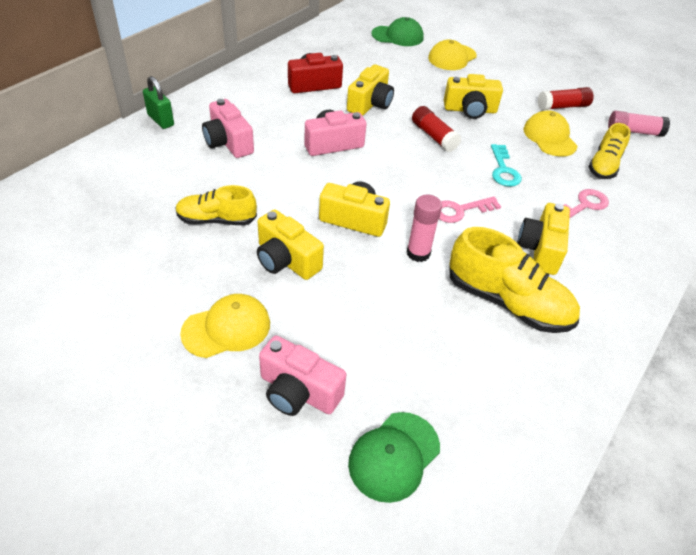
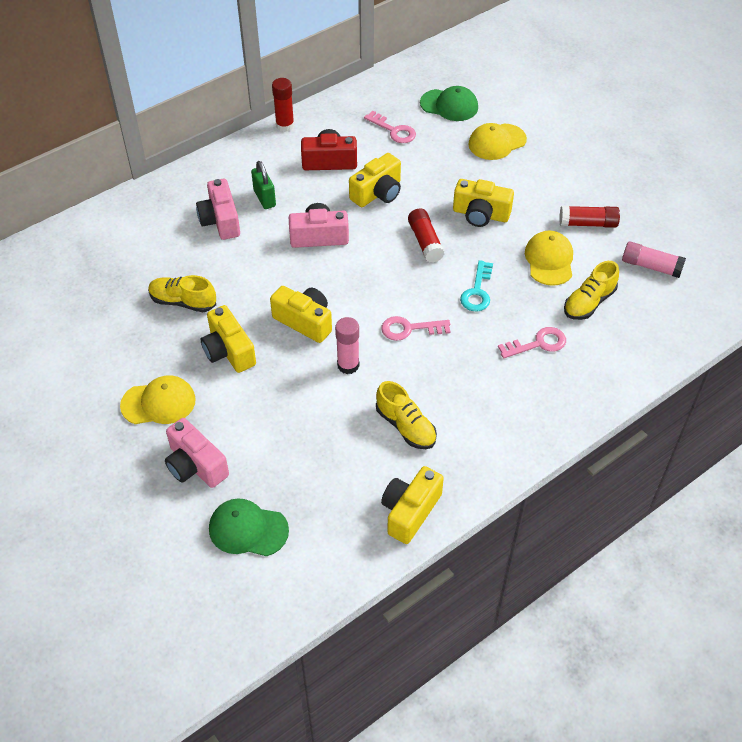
camera: 20 degrees right, 5 degrees up
(161, 120) = (167, 186): green padlock -> green padlock (264, 198)
(259, 62) = (285, 125): none -> red glue stick
(360, 57) = (394, 130): none -> pink key
(394, 456) = (248, 529): green cap -> green cap turned 45 degrees clockwise
(507, 302) = (406, 426): yellow shoe -> yellow shoe, size x0.64
(540, 249) = (466, 382): yellow camera -> yellow camera (410, 511)

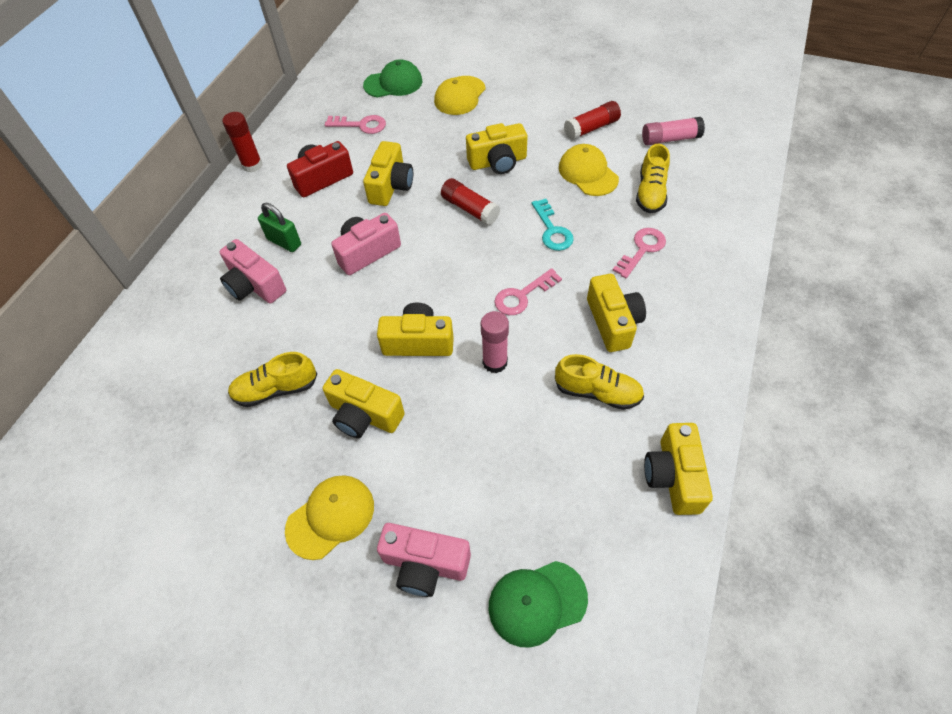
camera: 30 degrees left, 5 degrees up
(463, 385) = (613, 322): none -> yellow camera

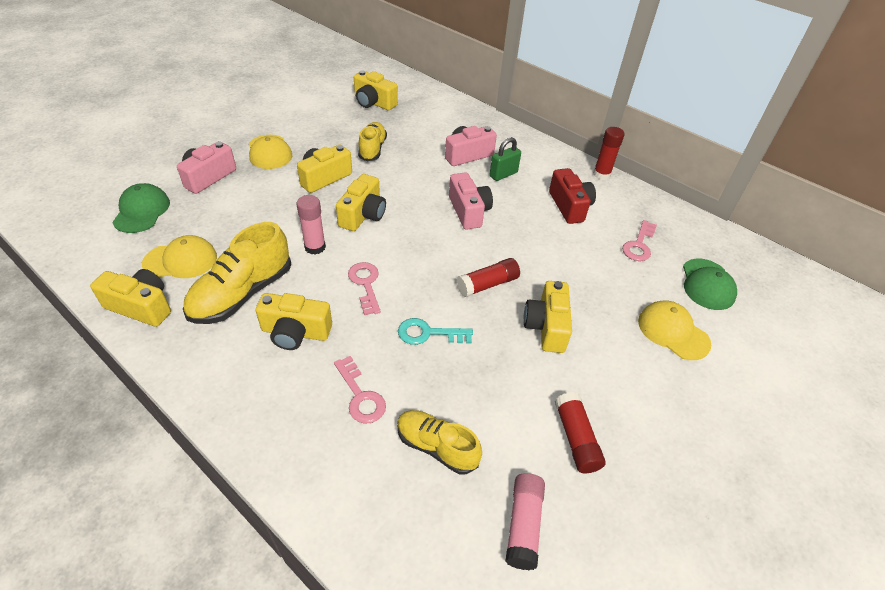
camera: 105 degrees right, 10 degrees down
(391, 186) = (542, 243): yellow camera -> yellow camera (373, 103)
(588, 173) = (496, 399): yellow cap -> yellow cap (181, 260)
(597, 392) = (242, 294): yellow shoe -> yellow shoe, size x1.57

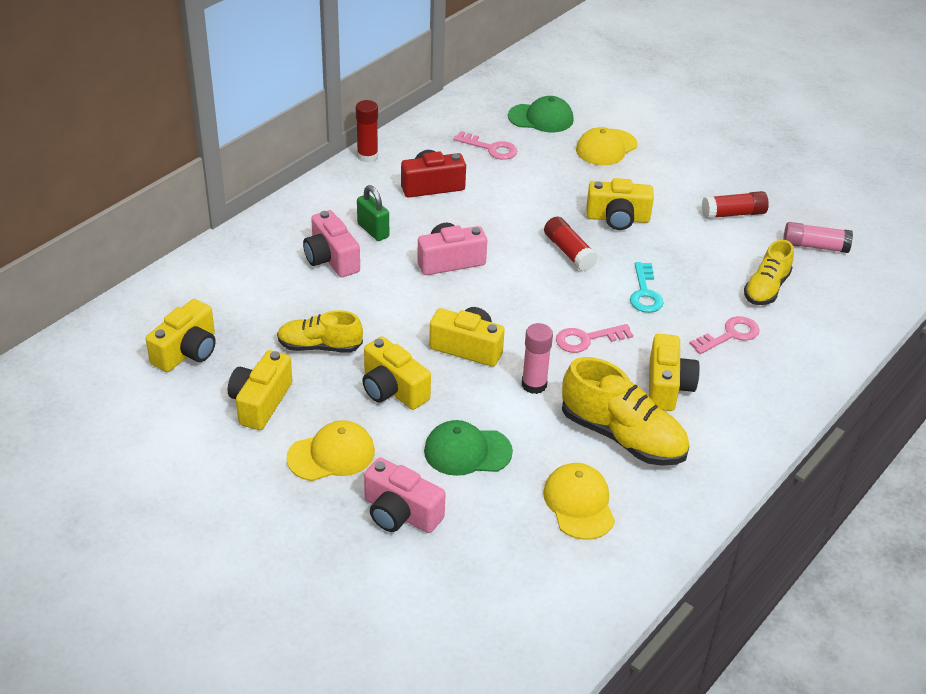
camera: 90 degrees left, 5 degrees down
(141, 306) = (662, 521): yellow camera -> yellow camera (260, 402)
(142, 211) = (488, 570): green cap -> green cap (467, 451)

